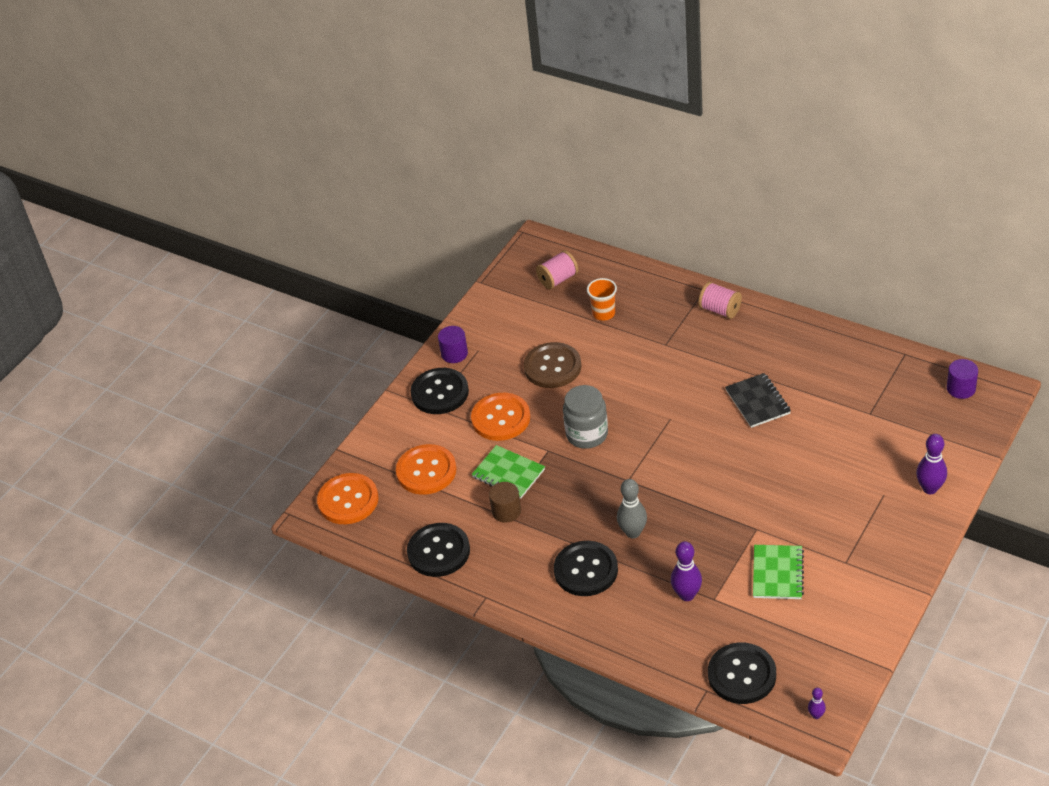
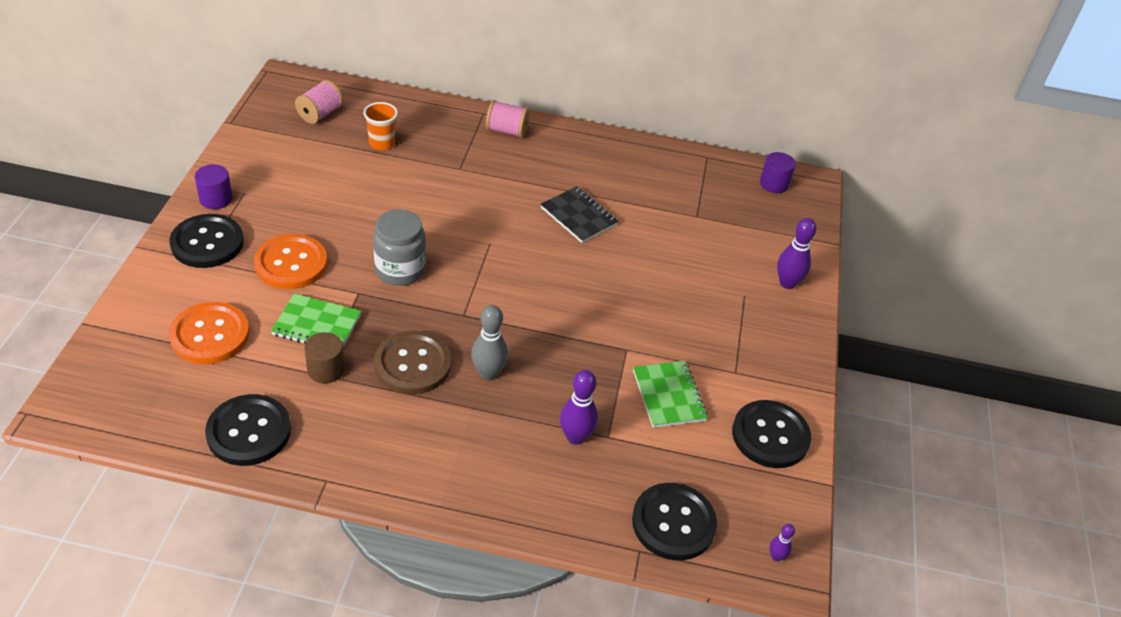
camera: 30 degrees left, 0 degrees up
(348, 500) = (110, 384): orange button -> none
(552, 367) = (339, 202): brown button -> brown button (412, 364)
(586, 570) = (445, 426): black button -> black button (770, 436)

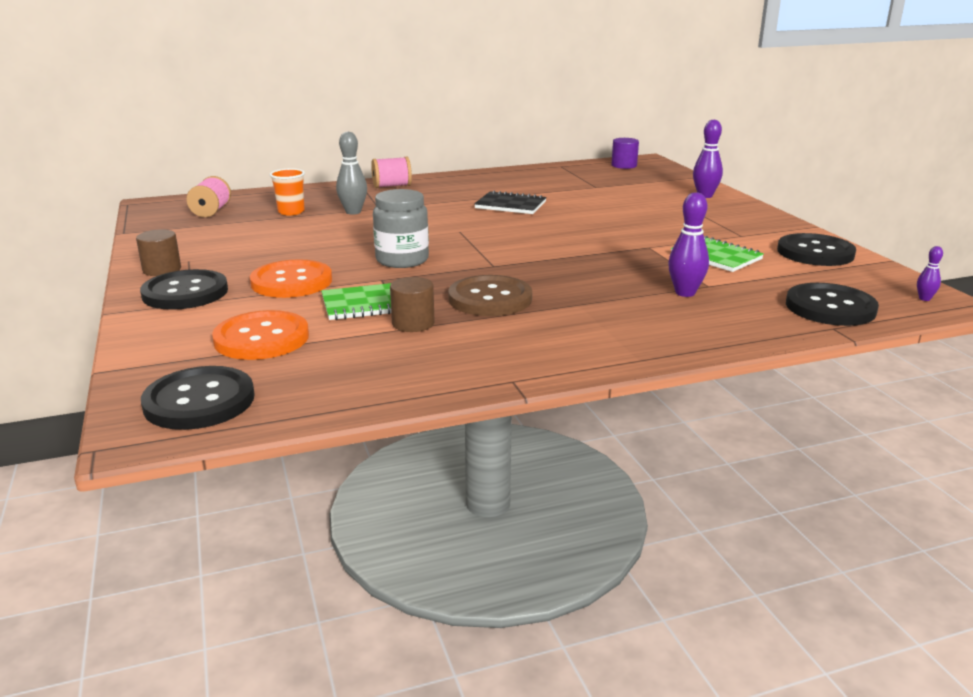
camera: 25 degrees left, 20 degrees down
(216, 199) = (162, 270): purple cylinder -> brown cylinder
(249, 432) = (388, 379): black button -> black button (199, 401)
(488, 373) = (562, 285): grey bowling pin -> grey bowling pin (353, 212)

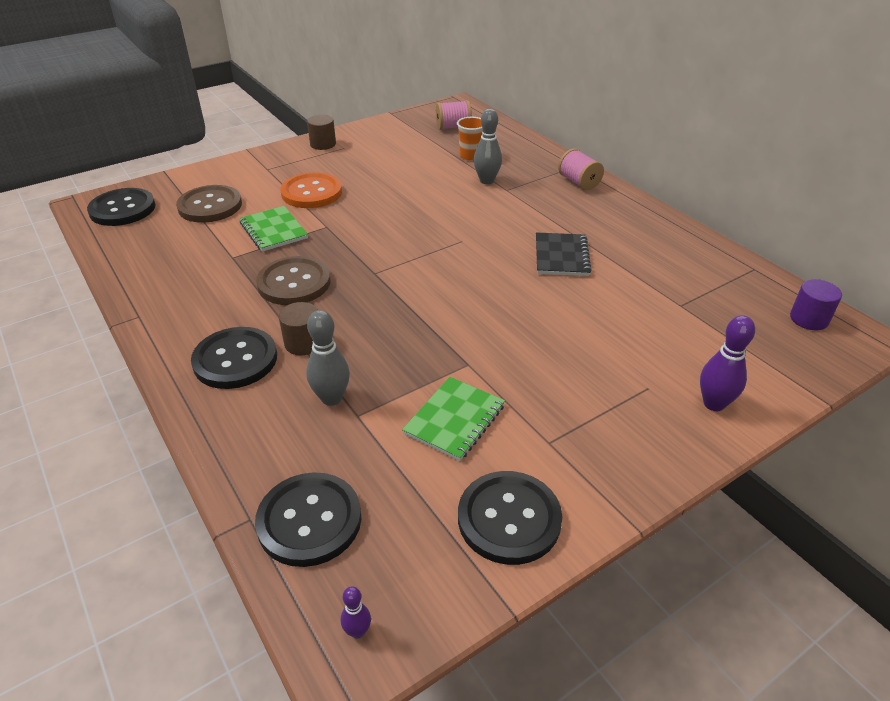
camera: 75 degrees right, 15 degrees up
(185, 293) = (283, 162): black button -> black button (235, 360)
(261, 338) = (210, 206): orange button -> brown button
(402, 260) = (372, 227): grey jar -> none
(413, 323) = (239, 256): brown cylinder -> brown cylinder (303, 343)
(685, 293) = (331, 398): purple bowling pin -> grey bowling pin

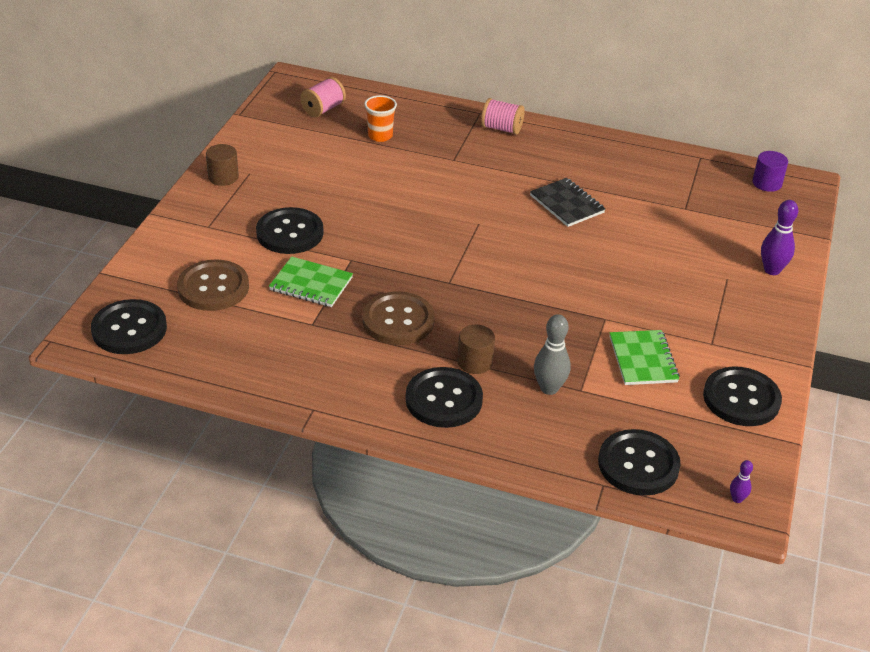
camera: 40 degrees left, 0 degrees up
(311, 192) = (290, 233): orange button -> black button
(486, 181) = (426, 157): grey bowling pin -> none

